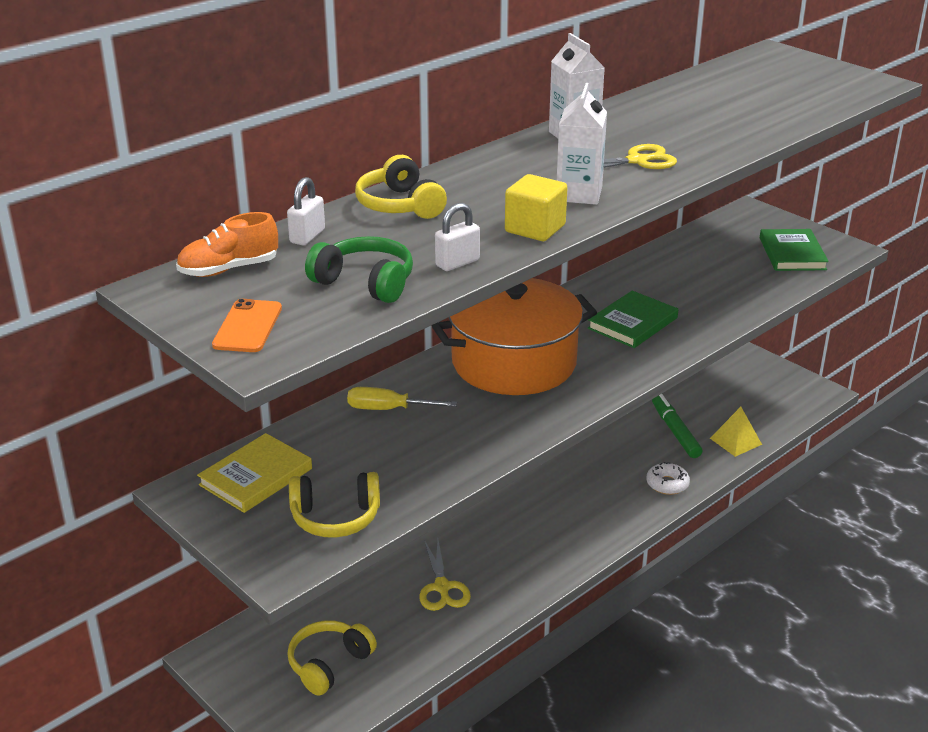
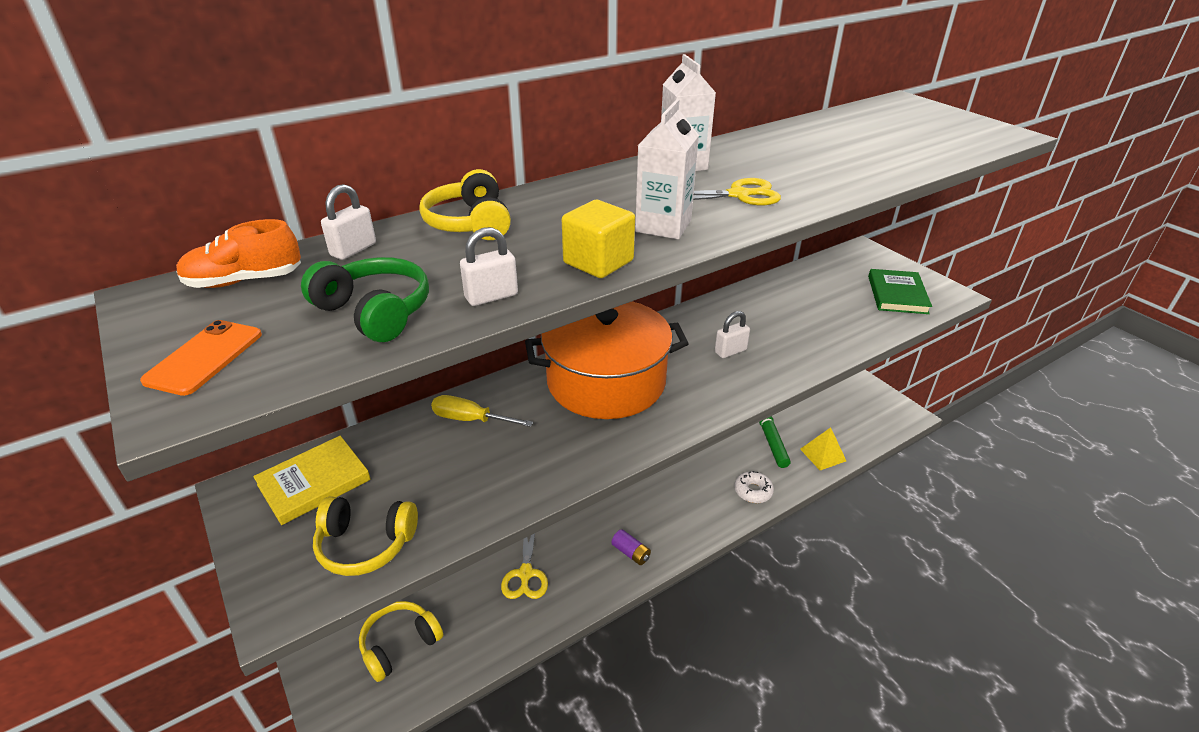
camera: 10 degrees right, 5 degrees up
(550, 555) = (631, 553): none -> purple battery
(632, 323) = (730, 351): green book -> white padlock

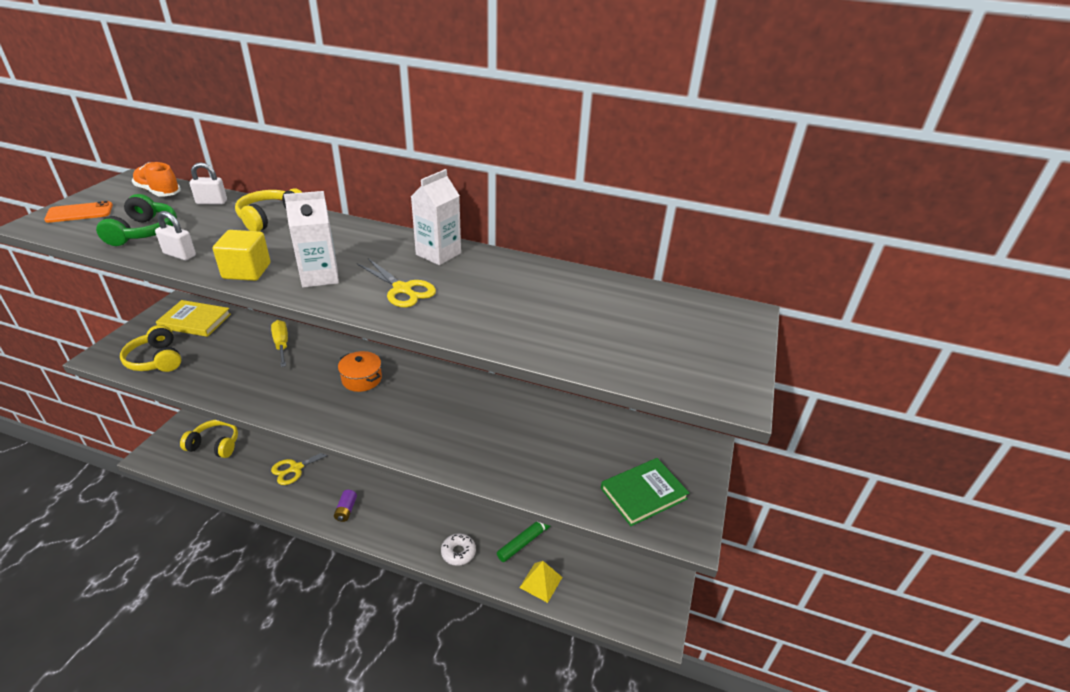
camera: 50 degrees right, 0 degrees up
(606, 381) = (362, 379): orange pot -> orange pot, size x0.43
(730, 351) = (450, 422): white padlock -> none

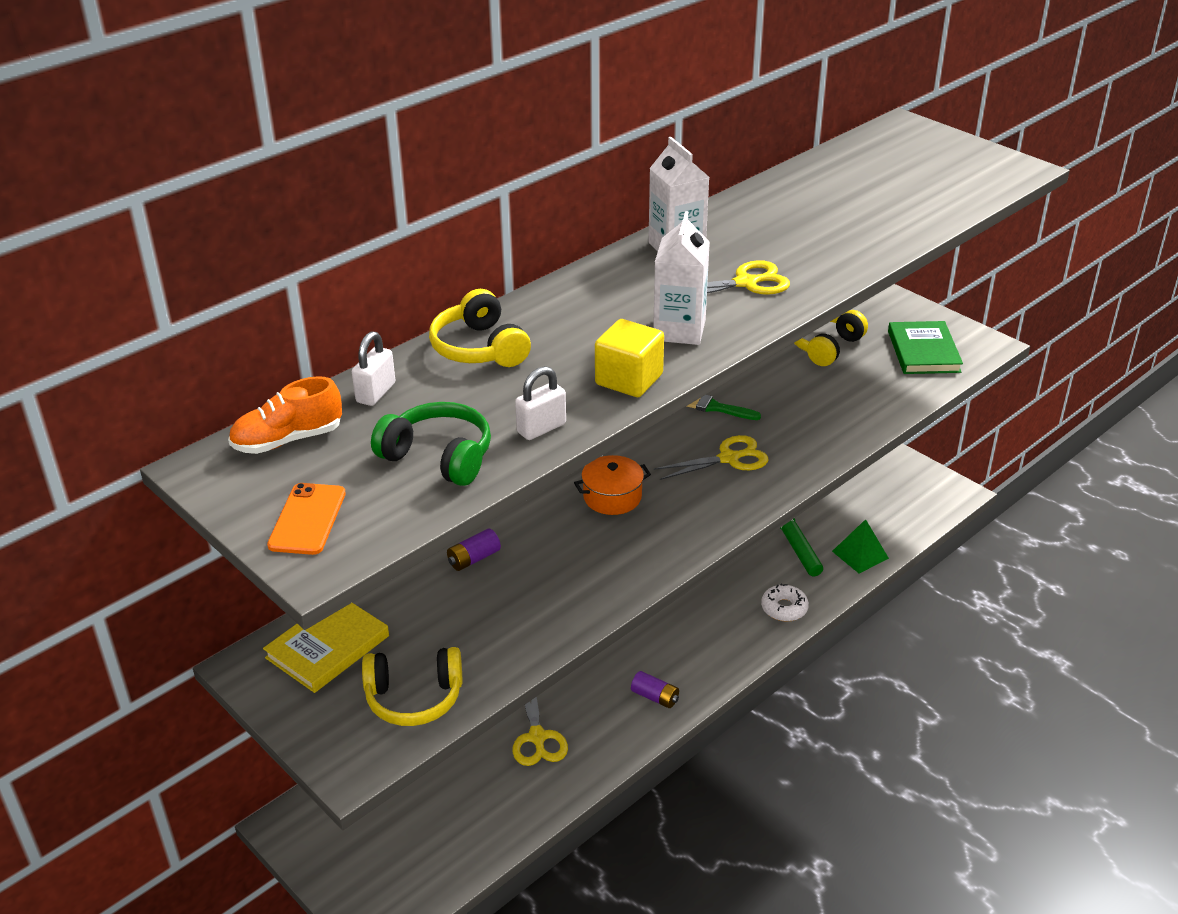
camera: 60 degrees left, 0 degrees up
(215, 445) = (414, 831): yellow headphones -> yellow headphones (825, 346)
(282, 345) = (474, 559): yellow screwdriver -> purple battery
(429, 419) = (729, 458): none -> yellow scissors
(486, 397) = (715, 407): none -> green brush
(541, 582) = (860, 554): yellow pyramid -> green pyramid

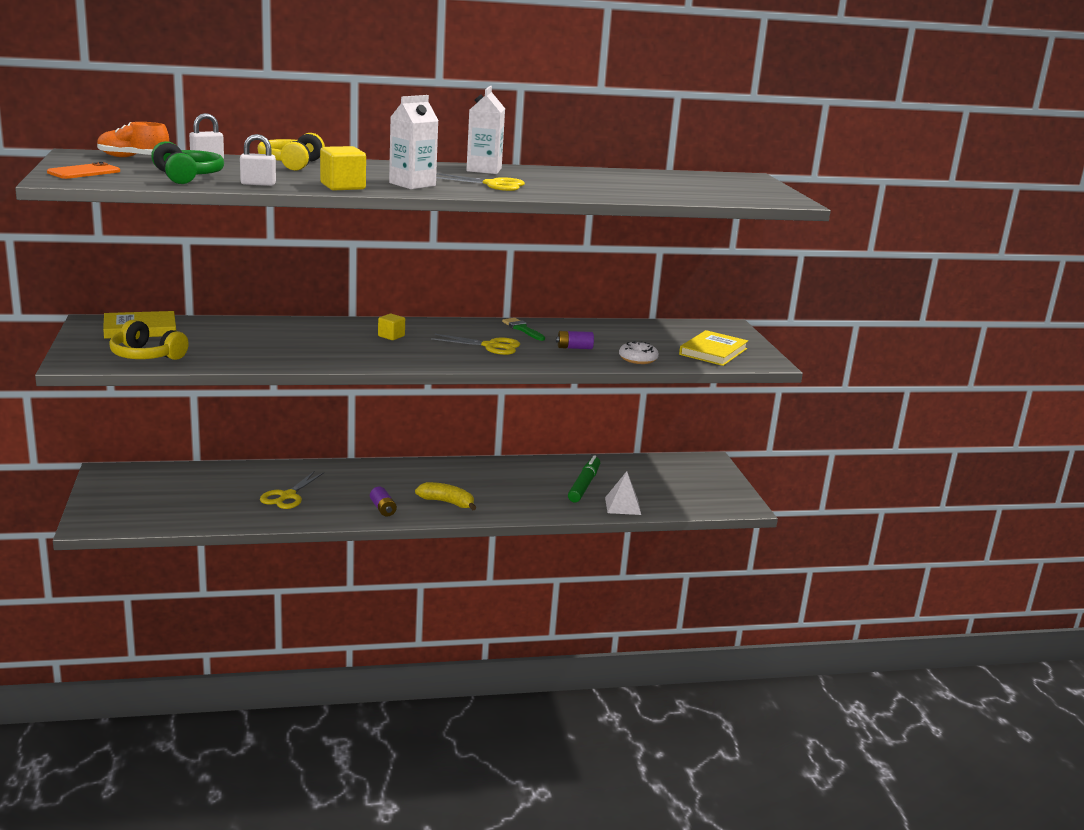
camera: 30 degrees right, 15 degrees down
(474, 559) = (271, 329): purple battery -> purple battery (574, 348)
(612, 497) = (391, 336): orange pot -> yellow cube
(703, 648) = (447, 502): none -> yellow banana
(784, 608) = (529, 507): white donut -> white donut (638, 359)
(825, 346) = (646, 331): yellow headphones -> none
(860, 554) = (622, 506): green pyramid -> white pyramid
(923, 351) = (713, 352): green book -> yellow book

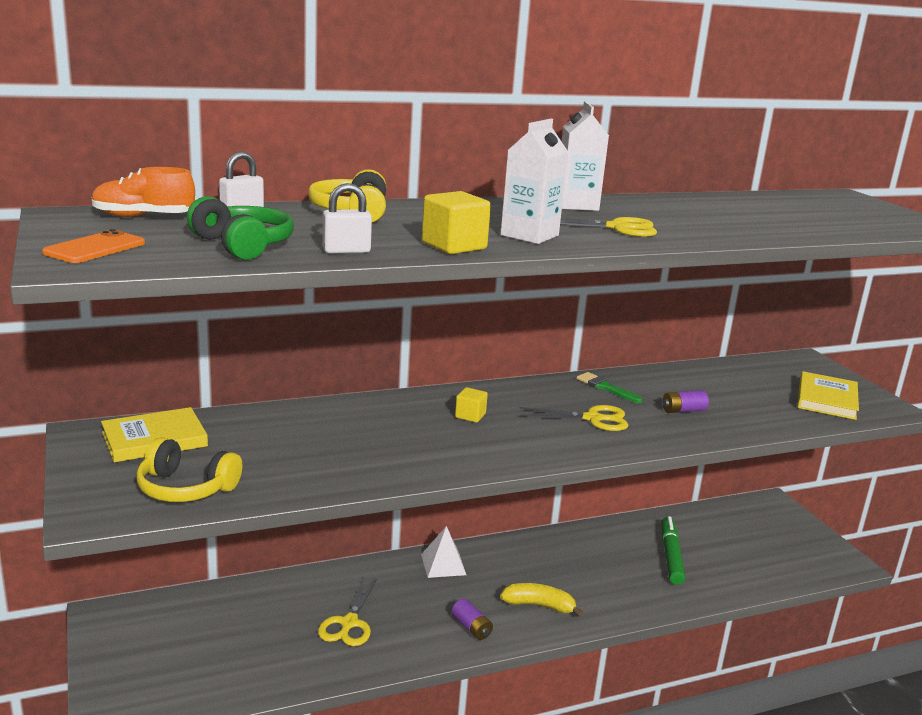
camera: 10 degrees left, 0 degrees up
(622, 506) = (729, 582): white pyramid -> white pyramid (443, 564)
(638, 359) = (762, 420): white donut -> none

